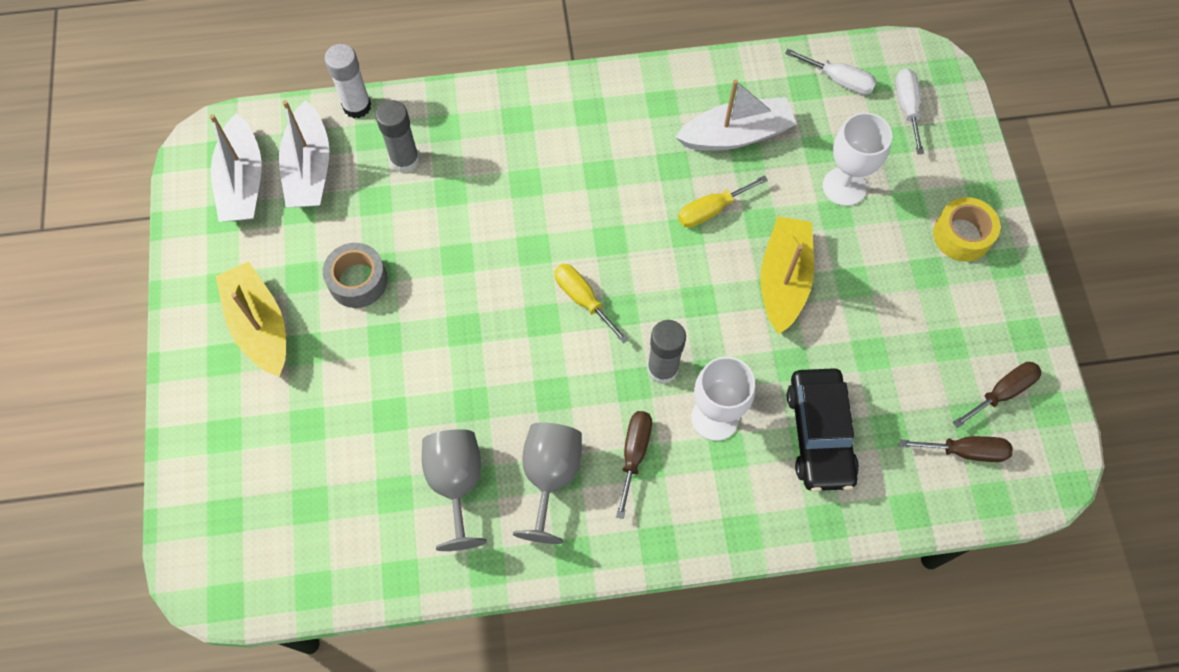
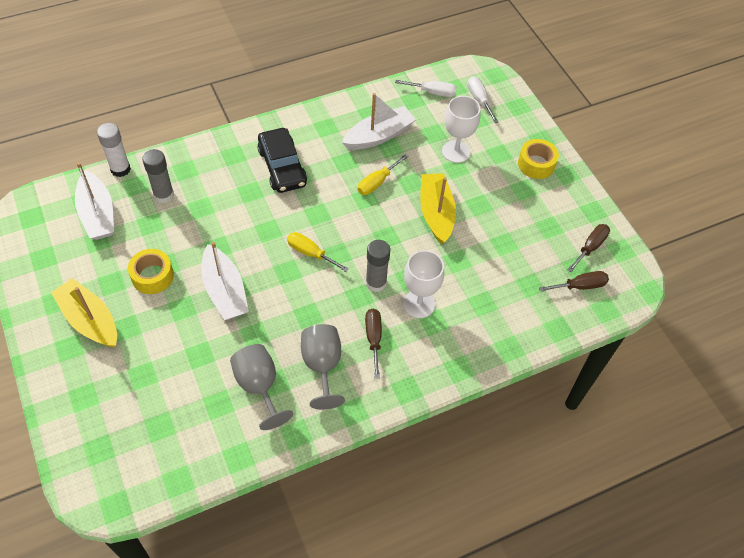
camera: 20 degrees left, 10 degrees down
(243, 182) = (51, 232): white boat -> white boat (225, 291)
(358, 281) = (152, 276): grey tape -> yellow tape
(819, 434) = (488, 298): black car -> black car (282, 167)

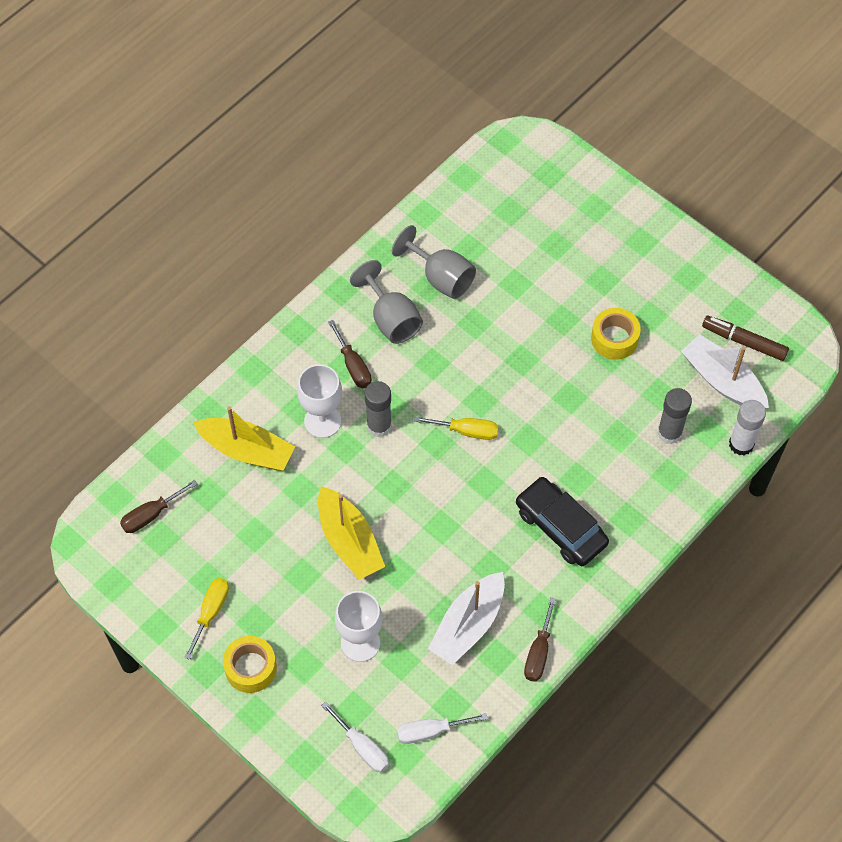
camera: 160 degrees right, 5 degrees up
(58, 235) = (744, 341): none -> brown marker
(90, 320) = (642, 272): yellow boat -> yellow boat (247, 450)
(225, 291) = (531, 353): white boat -> none
(377, 182) = (437, 554): yellow screwdriver -> yellow screwdriver (211, 612)
(590, 247) = (151, 571): brown screwdriver -> brown screwdriver (538, 652)

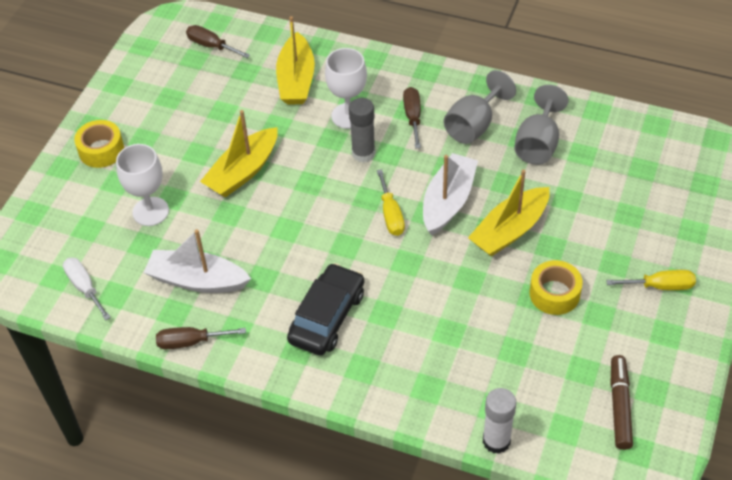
camera: 70 degrees right, 10 degrees down
(211, 612) = (141, 109): yellow screwdriver -> yellow screwdriver (660, 286)
(353, 366) = (413, 117): brown screwdriver -> brown screwdriver turned 135 degrees clockwise
(362, 747) = (54, 245): white screwdriver -> none
(530, 343) = (510, 230): none -> yellow boat
(669, 433) = (475, 373): grey glue stick -> none
(722, 381) = (561, 401): white boat -> white boat (448, 201)

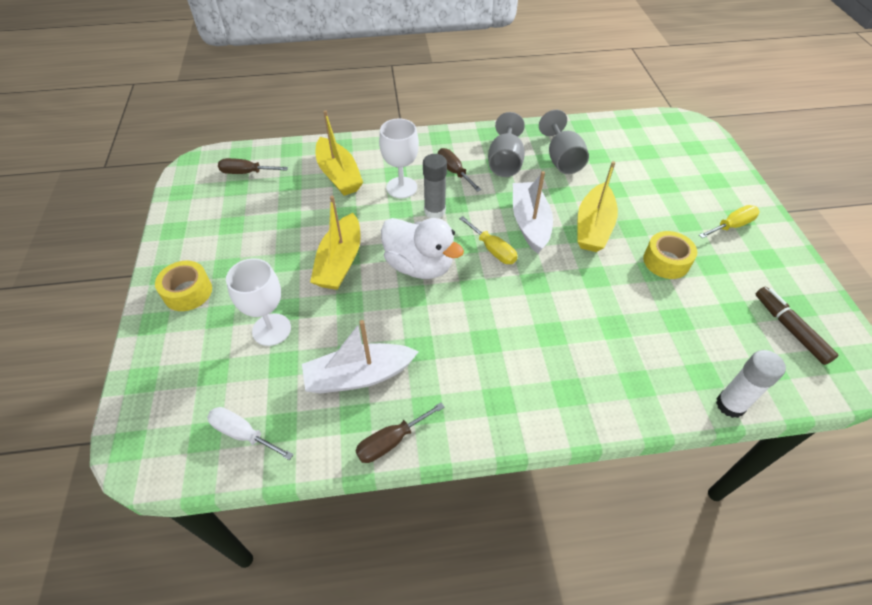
camera: 30 degrees left, 0 degrees up
(311, 203) = (419, 266): none -> white duck
(327, 317) = (504, 358): black car -> none

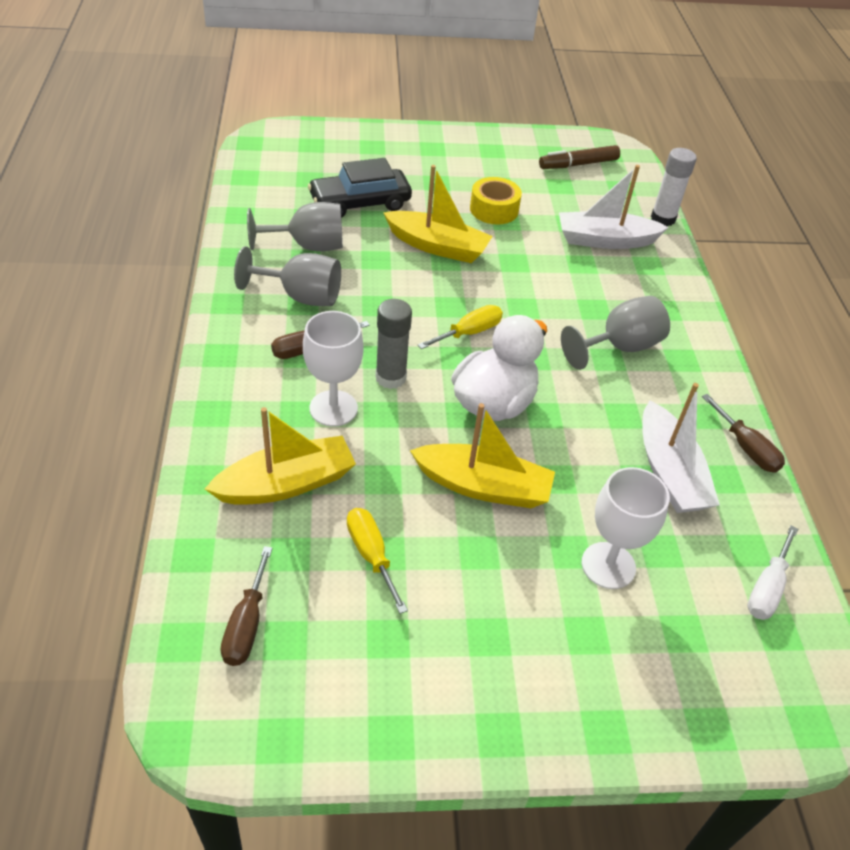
camera: 90 degrees left, 5 degrees down
(188, 292) = (542, 687): yellow tape -> none
(502, 350) = (619, 347): none -> grey goblet
(530, 223) = (425, 294): white boat -> white boat (605, 240)
(629, 180) = (360, 203): none -> black car
(731, 226) = (445, 156): yellow screwdriver -> yellow screwdriver (371, 555)

